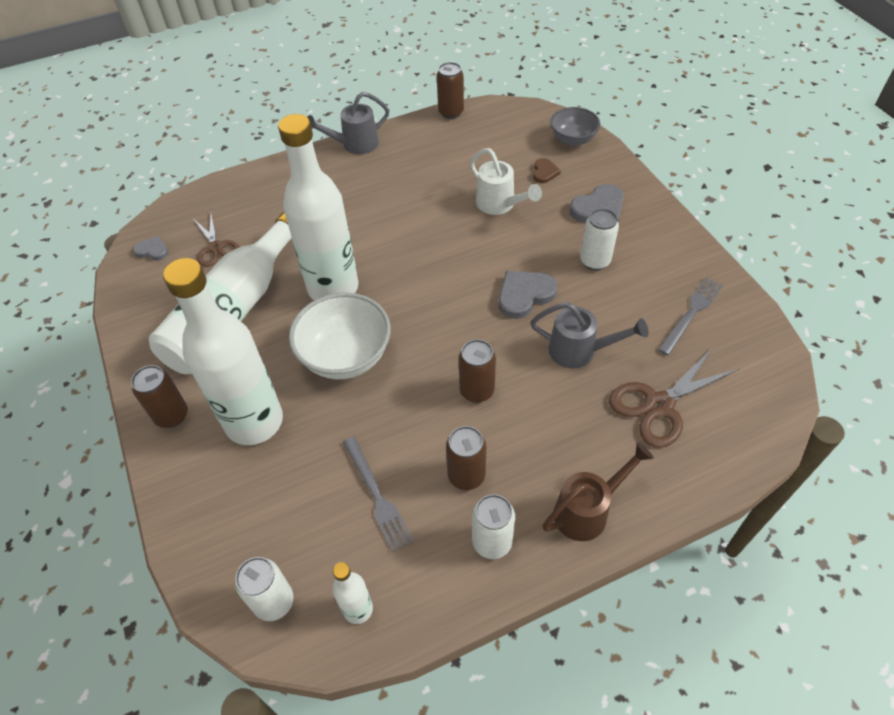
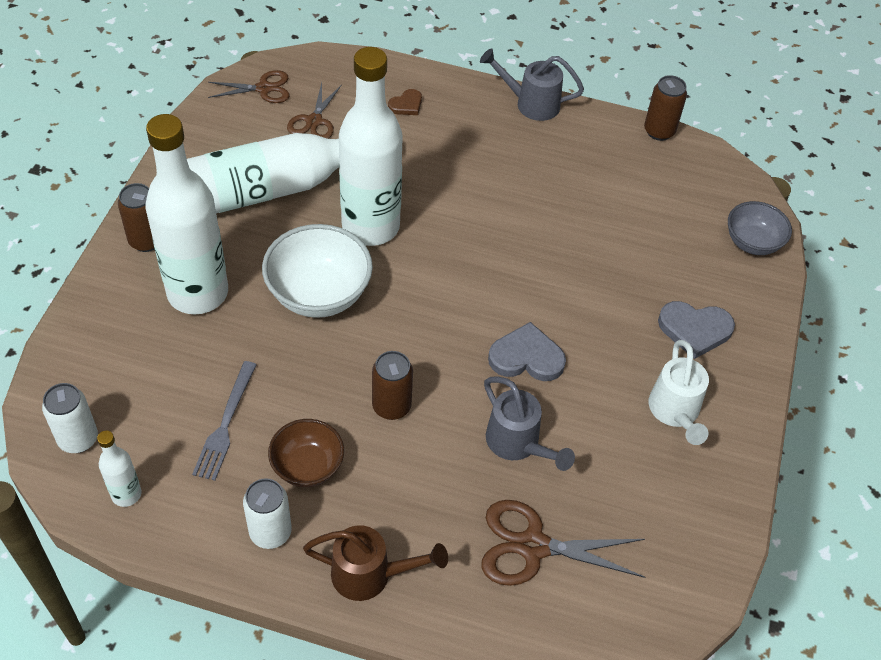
camera: 35 degrees right, 0 degrees up
(152, 250) = (264, 88): grey heart -> brown scissors
(466, 476) = (307, 466): brown can -> brown bowl
(499, 204) = (601, 256): white watering can -> white watering can (675, 412)
(544, 172) = (682, 256): brown heart -> brown heart (406, 105)
(595, 261) = (629, 376): white can -> none
(691, 313) = (664, 494): grey fork -> none

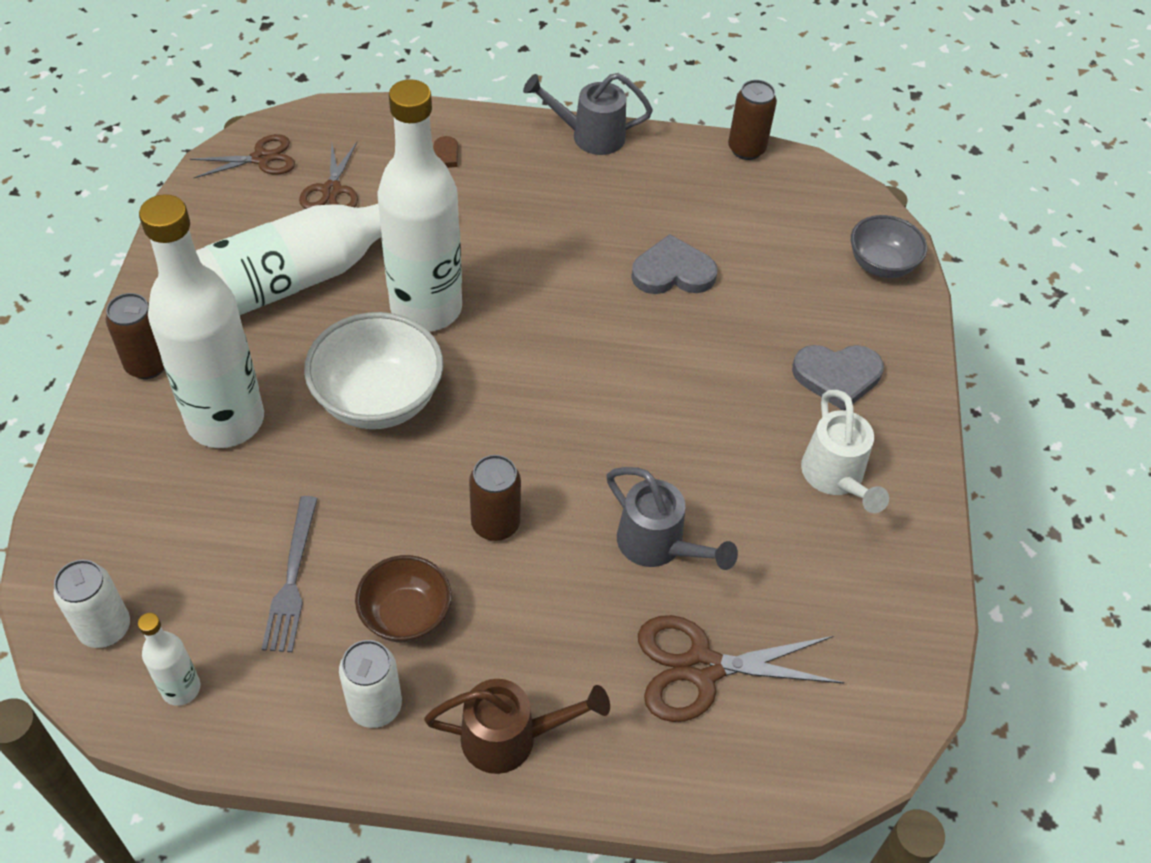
camera: 10 degrees left, 0 degrees up
(526, 357) = (647, 439): grey heart -> grey heart (673, 272)

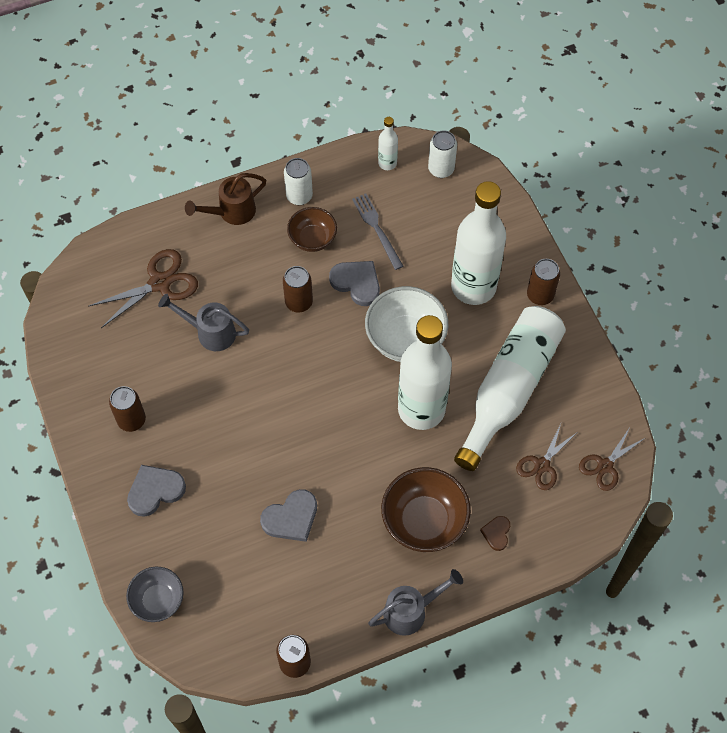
camera: 155 degrees right, 10 degrees up
(332, 190) = (542, 465): brown scissors -> brown scissors turned 120 degrees counterclockwise
(388, 509) = (357, 283): none -> grey heart
(514, 201) = (424, 521): none -> brown bowl
(835, 477) = (131, 420): white watering can -> brown can

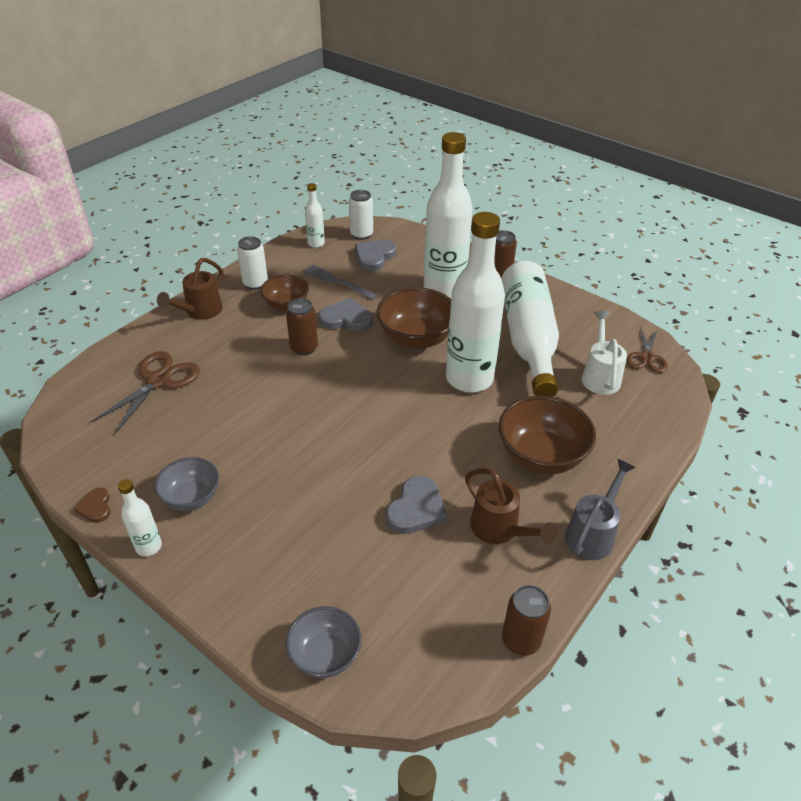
camera: 30 degrees left, 20 degrees down
(83, 449) = (149, 546): none -> white bottle
(131, 420) = (191, 497): brown can -> grey bowl
(155, 491) = (255, 548): grey heart -> grey heart (374, 257)
(210, 332) = (233, 398): grey watering can -> none
(342, 569) = (499, 529): none -> brown watering can
(405, 338) = (416, 338): white bowl -> brown bowl
(496, 533) = (609, 438): brown heart -> brown heart (95, 507)
(542, 465) = (600, 376): brown scissors -> white watering can

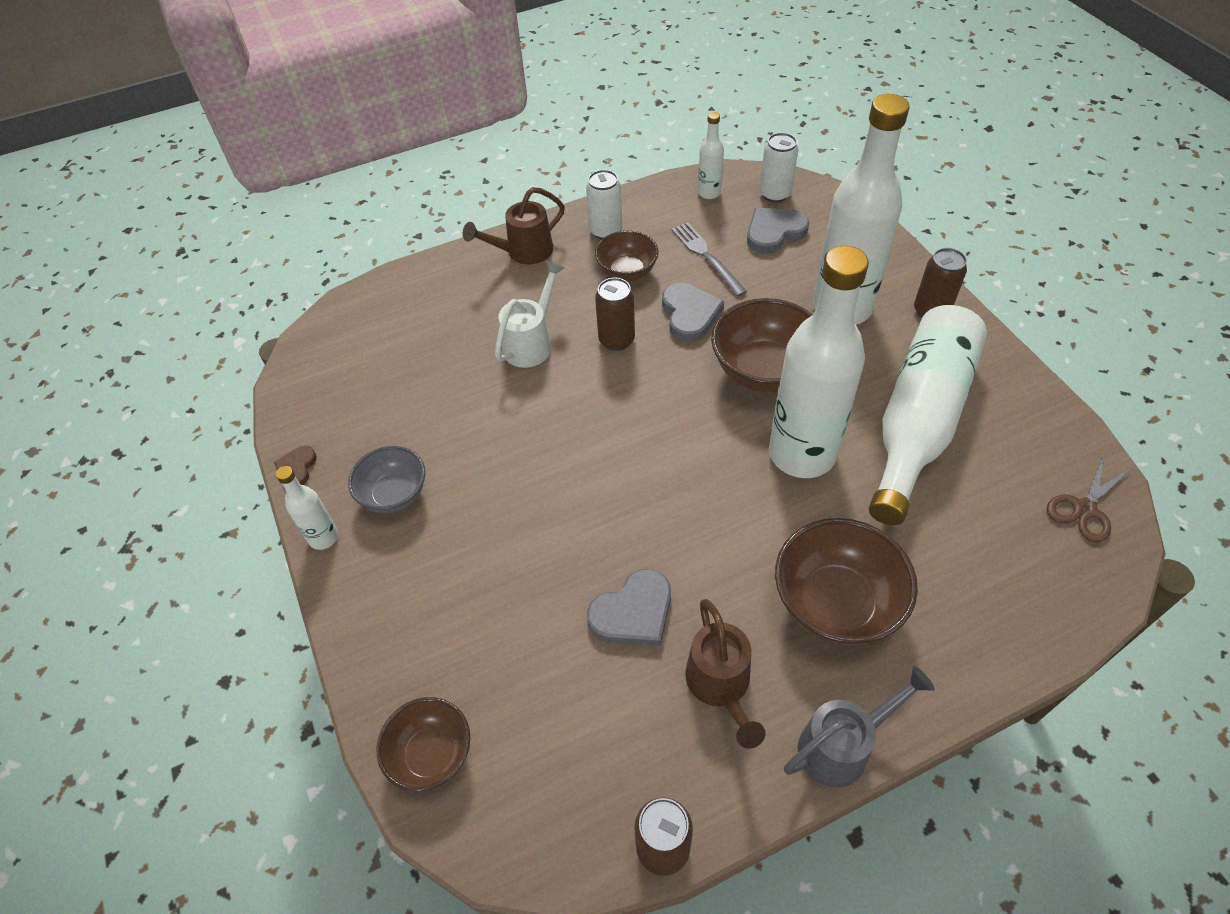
camera: 30 degrees right, 10 degrees up
(158, 381) = (434, 331): brown scissors -> none
(325, 655) = (431, 754): grey bowl -> brown bowl
(346, 319) = (689, 314): grey heart -> grey heart turned 45 degrees clockwise
(600, 376) = (992, 514): white watering can -> white watering can (531, 343)

